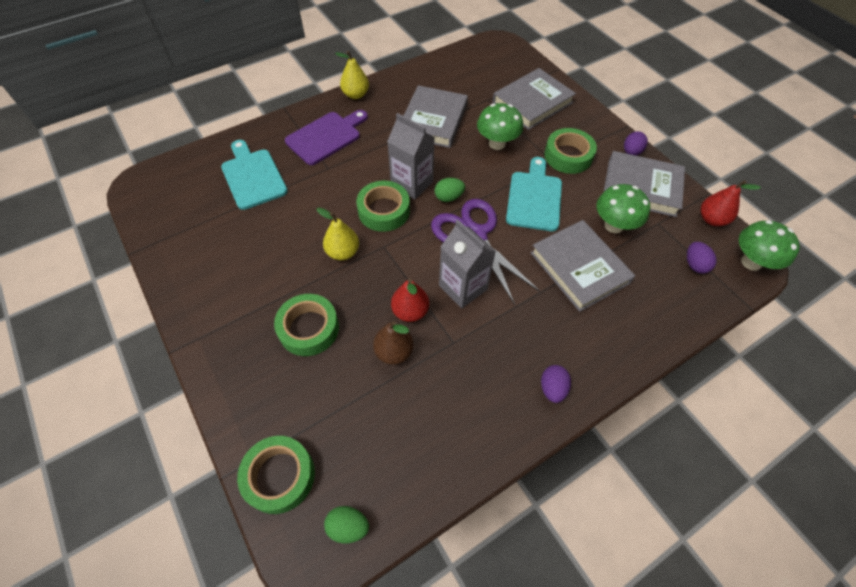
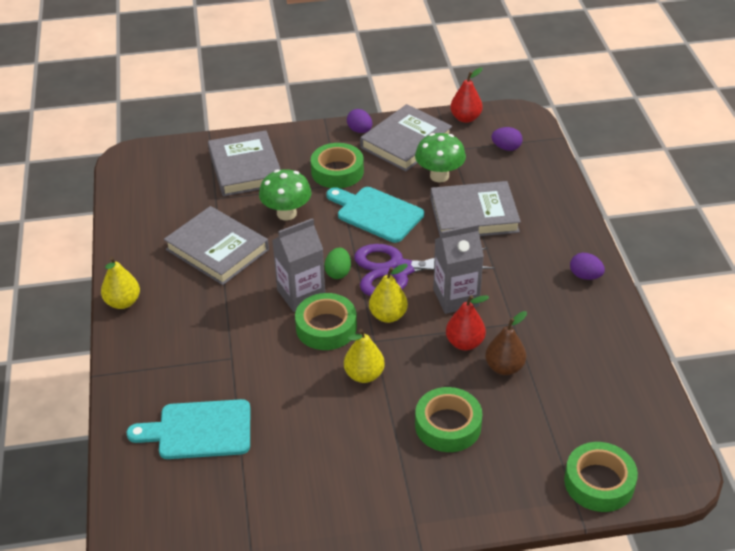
camera: 65 degrees left, 15 degrees down
(326, 137) = (178, 347): purple cutting board -> none
(348, 526) = (660, 443): green egg -> none
(416, 246) = (388, 315): none -> yellow pear
(751, 262) = (520, 117): green mushroom -> none

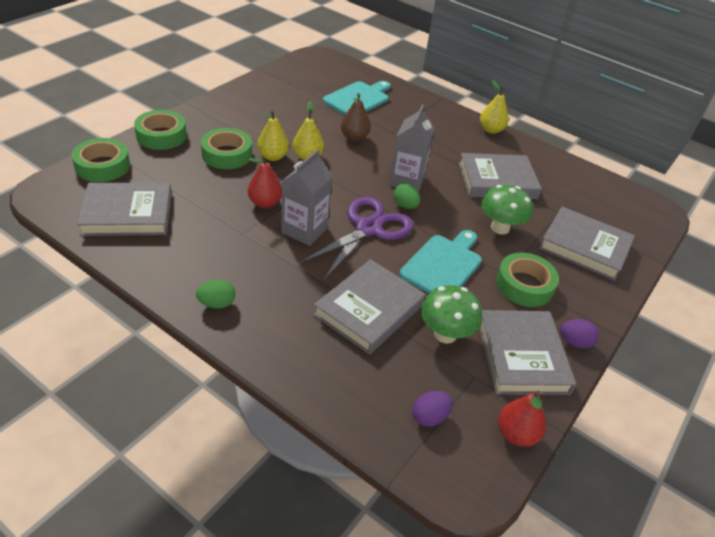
camera: 130 degrees right, 0 degrees up
(326, 327) = (364, 170): green tape -> green tape (161, 136)
(376, 213) = (443, 265): turquoise cutting board -> turquoise cutting board turned 45 degrees counterclockwise
(388, 315) = (336, 195): yellow pear -> yellow pear (273, 157)
(504, 367) = (221, 201): brown pear -> brown pear (354, 137)
(585, 276) = (217, 304): purple egg -> green egg
(607, 400) = (127, 214): none -> grey book

